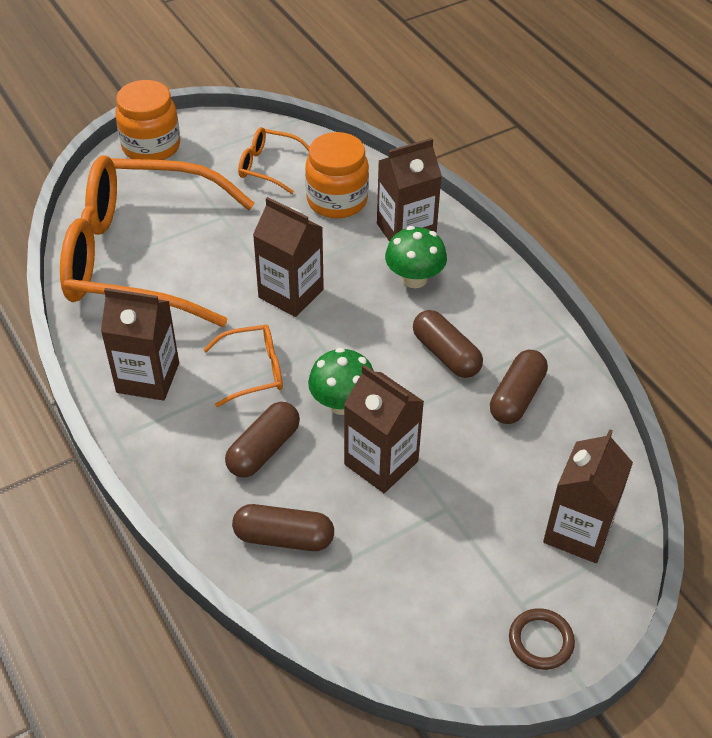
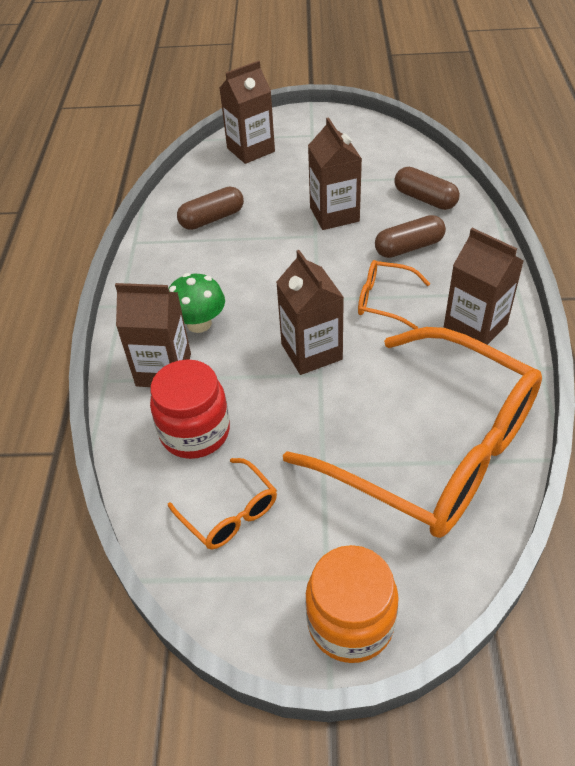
camera: 145 degrees left, 0 degrees up
(337, 200) = (195, 432): orange jar -> red jar
(342, 403) = (333, 255): green mushroom -> none
(446, 354) = (231, 260): brown capsule -> none
(541, 641) = (316, 121): brown ring -> none

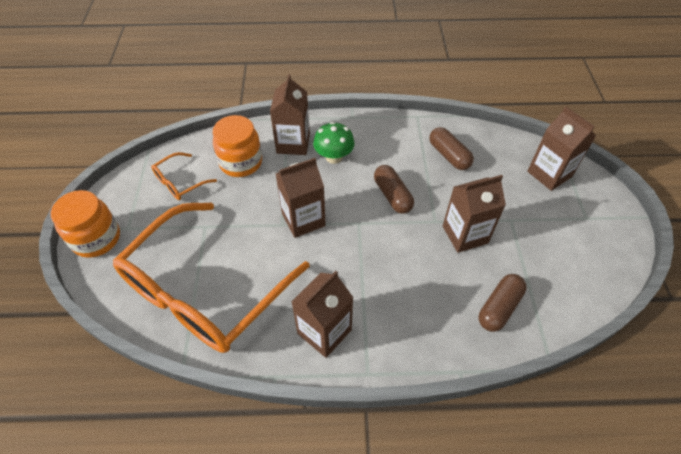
camera: 85 degrees right, 5 degrees up
(195, 432) = (241, 162): red jar -> orange jar
(384, 300) = (356, 267): orange glasses -> none
(409, 247) = (424, 289): brown capsule -> brown capsule (392, 195)

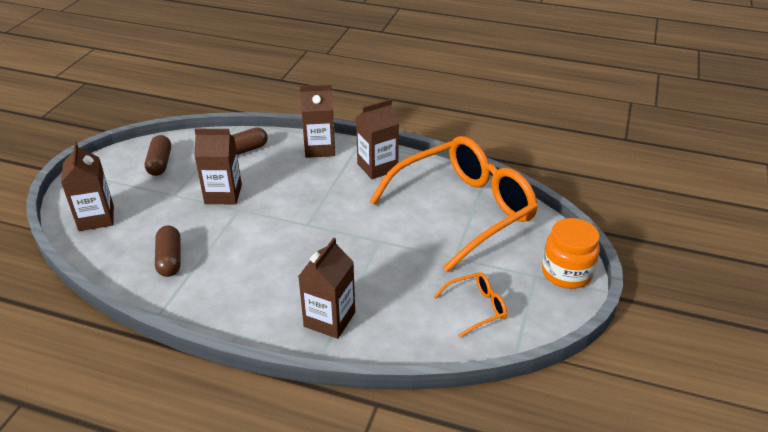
camera: 160 degrees left, 15 degrees down
(241, 162) = (400, 312): orange jar -> none
(303, 219) = (357, 239): brown carton -> brown carton (319, 148)
(334, 157) = (292, 290): green mushroom -> none
(392, 195) = (259, 238): brown capsule -> brown capsule (160, 163)

